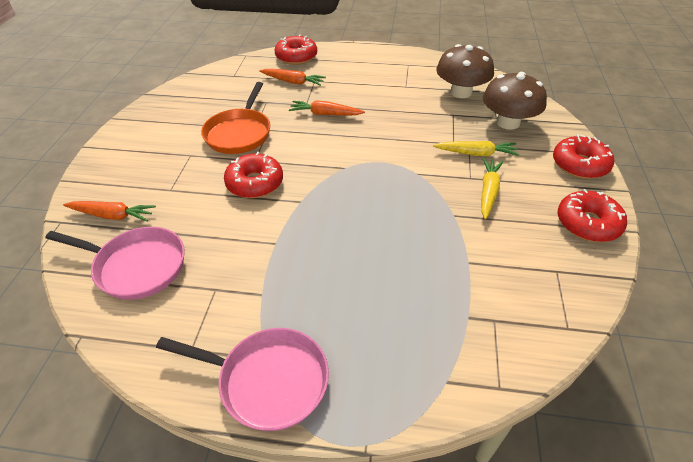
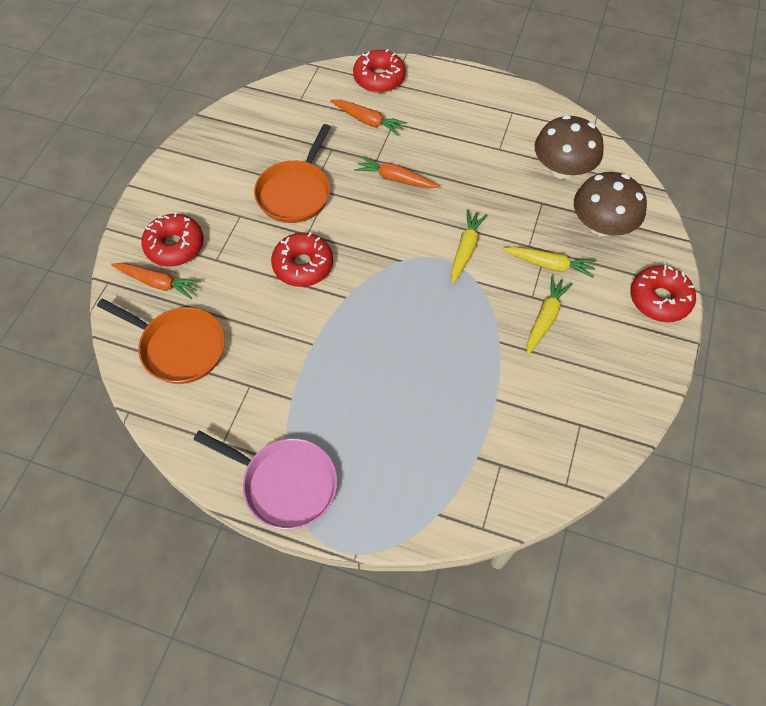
camera: 10 degrees right, 15 degrees up
(136, 266) = (179, 347): pink pan -> orange pan
(400, 153) = (465, 249): none -> yellow carrot
(587, 223) = (634, 376): red donut -> red donut (175, 246)

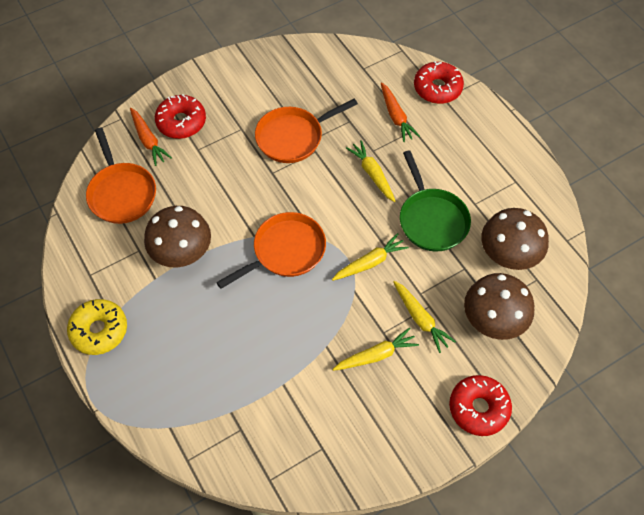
camera: 40 degrees right, 0 degrees up
(285, 484) = (99, 330): pink pan -> yellow donut
(292, 356) = (182, 251): none -> brown mushroom
(303, 265) = (248, 193): red donut -> none
(386, 290) = (285, 251): none -> orange pan
(395, 179) = (372, 174): orange carrot -> yellow carrot
(479, 183) = (431, 219): none -> green pan

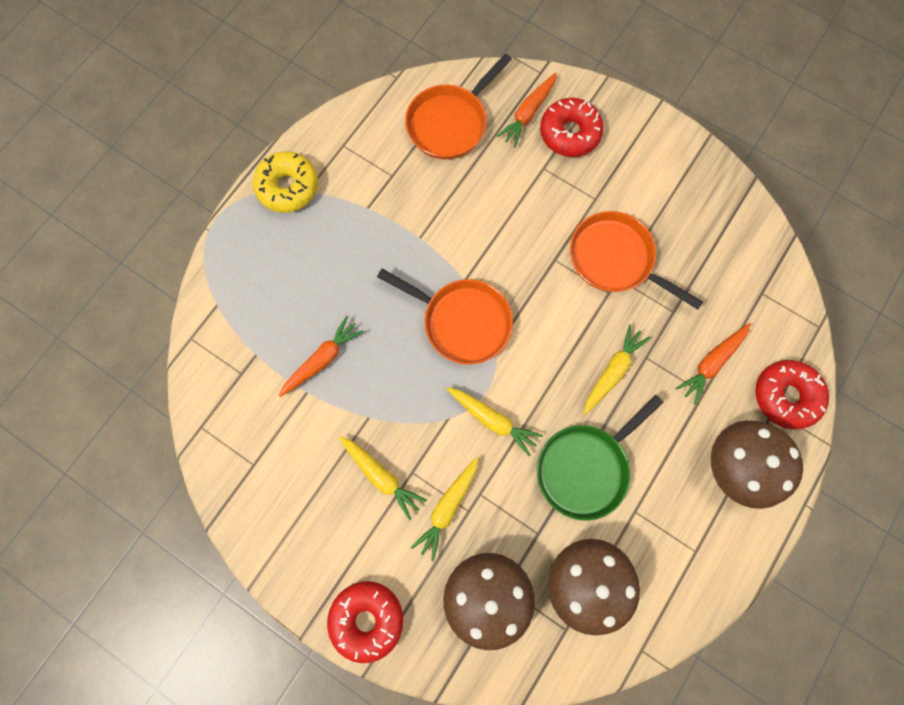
camera: 65 degrees right, 15 degrees up
(182, 251) = (411, 217): brown mushroom -> brown mushroom (737, 465)
(262, 361) = (322, 359): none -> orange carrot

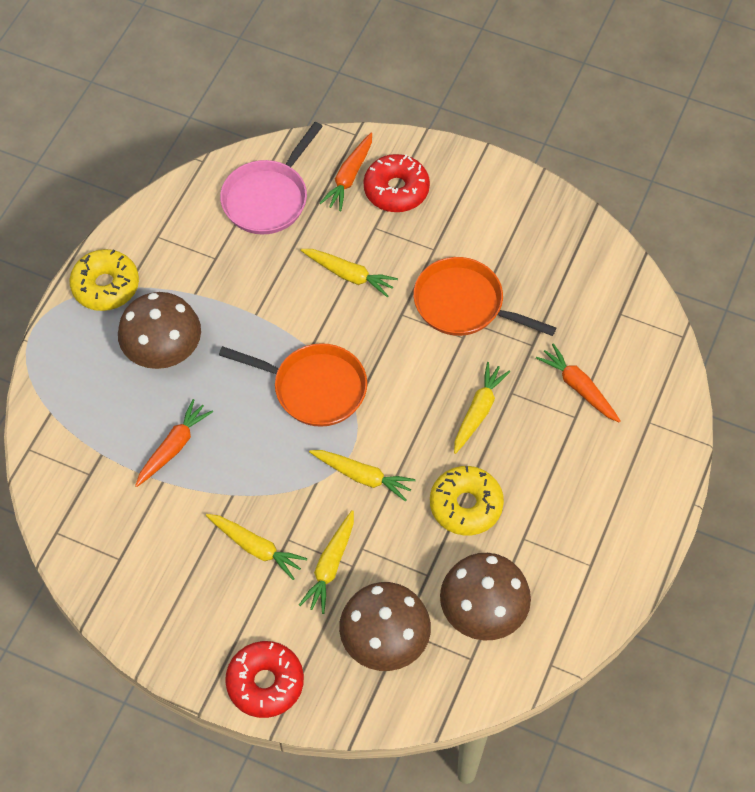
camera: 10 degrees left, 15 degrees down
(450, 123) = (268, 198): orange pan -> pink pan
(512, 212) = (349, 275): none -> yellow carrot
(585, 467) = (466, 505): green pan -> yellow donut
(711, 363) = (578, 387): orange carrot -> orange carrot turned 105 degrees clockwise
(737, 465) = (620, 479): brown mushroom -> brown mushroom (163, 350)
(785, 396) = (658, 406): red donut -> none

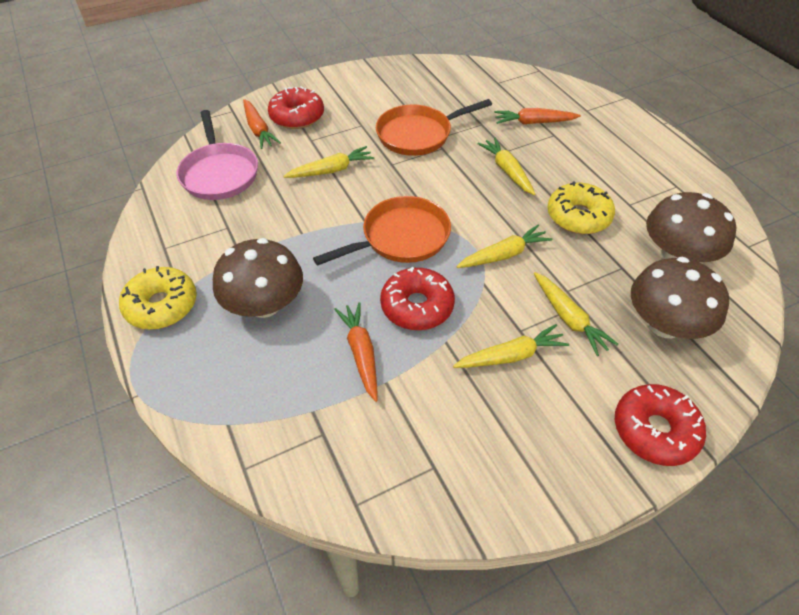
camera: 50 degrees left, 10 degrees down
(250, 452) = (417, 306): none -> red donut

